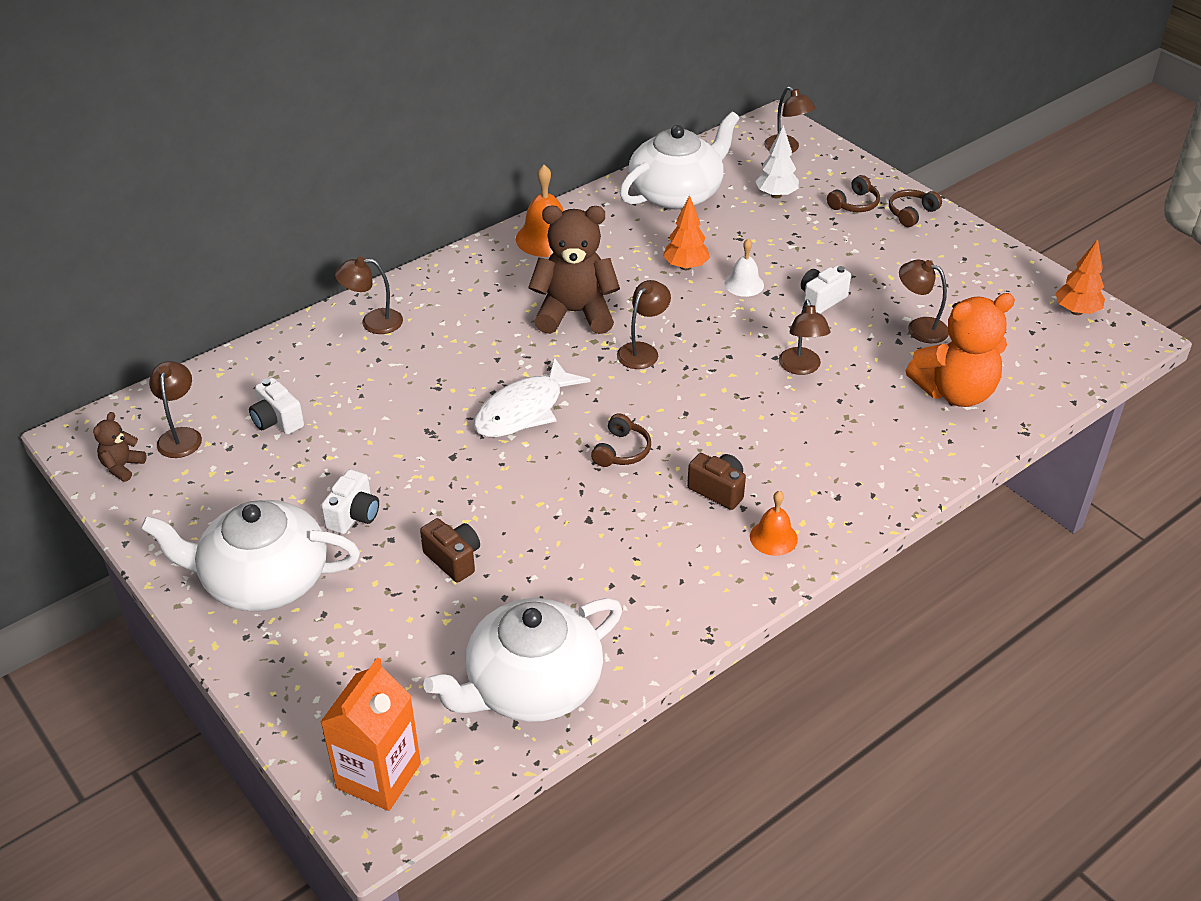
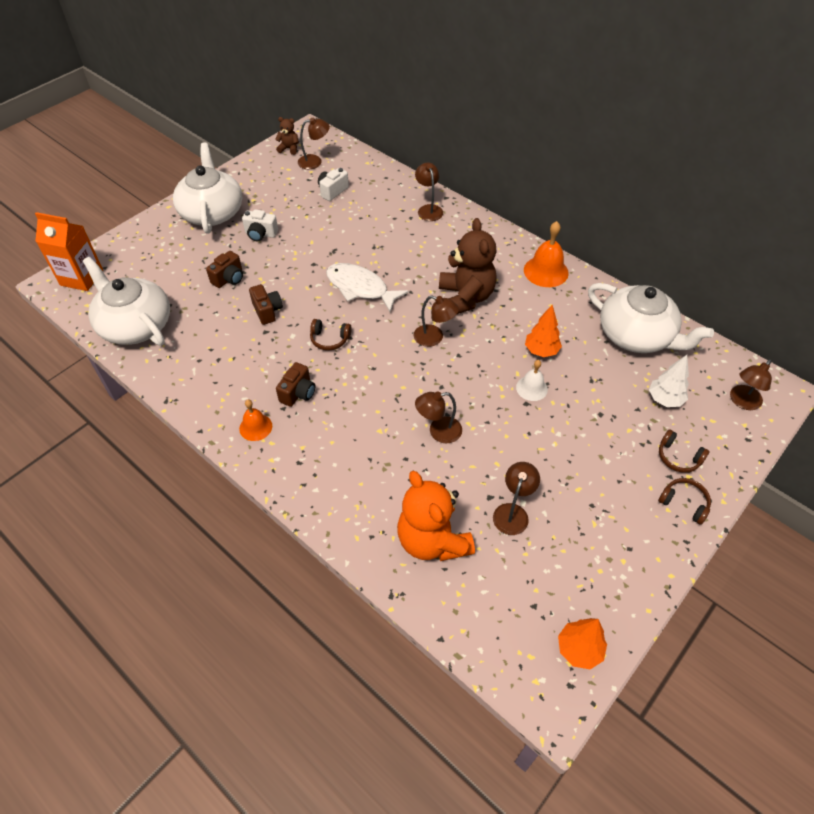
camera: 80 degrees right, 10 degrees up
(544, 515) = (267, 311): none -> brown camera
(821, 300) = (528, 440): white camera -> none

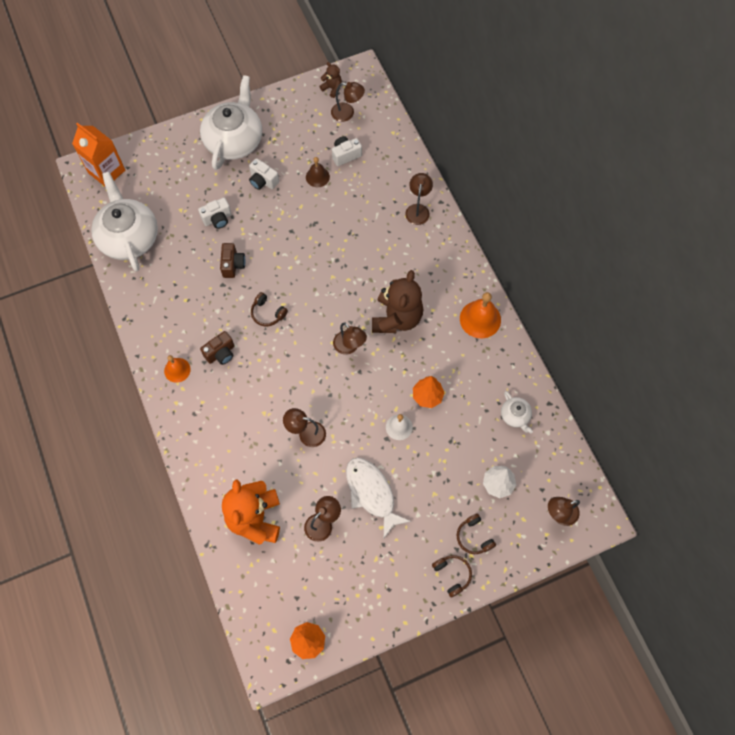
camera: 25 degrees right, 15 degrees up
(229, 279) = (217, 219): brown camera -> white camera
(314, 215) = (317, 177): none -> brown bell
(360, 288) = (316, 272): white fish -> white fish (372, 493)
(636, 335) = (515, 415): white teapot -> white teapot, size x0.44

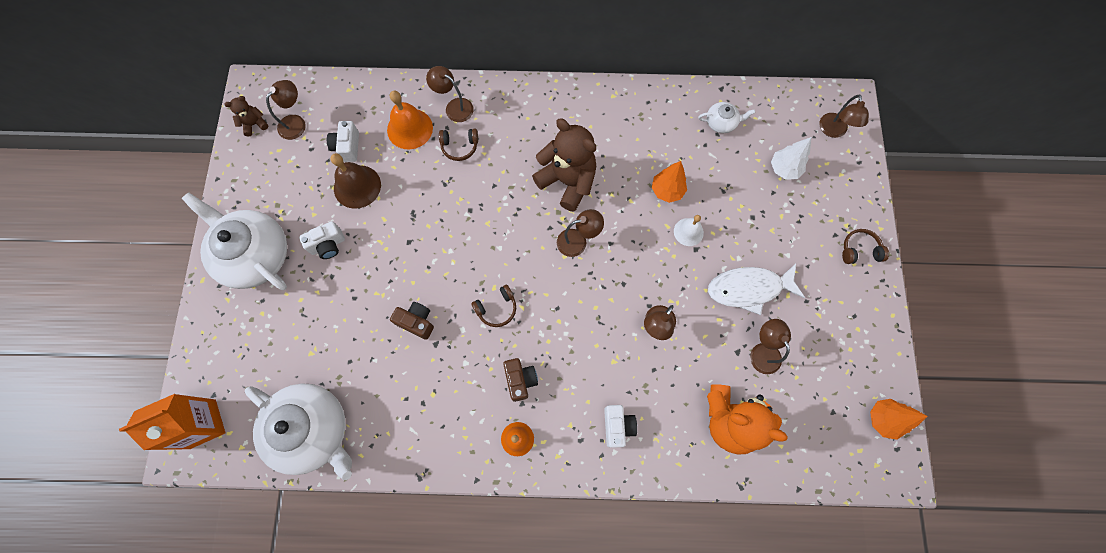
camera: 65 degrees left, 5 degrees up
(129, 237) = (312, 430): white teapot -> white teapot turned 150 degrees counterclockwise
(217, 219) = (348, 315): white camera -> white camera (617, 426)
(317, 177) = (357, 186): brown bell -> brown bell, size x1.61
(474, 537) = (829, 214): brown headphones -> brown headphones (459, 146)
(480, 319) = (606, 106): orange bell -> orange bell (410, 128)

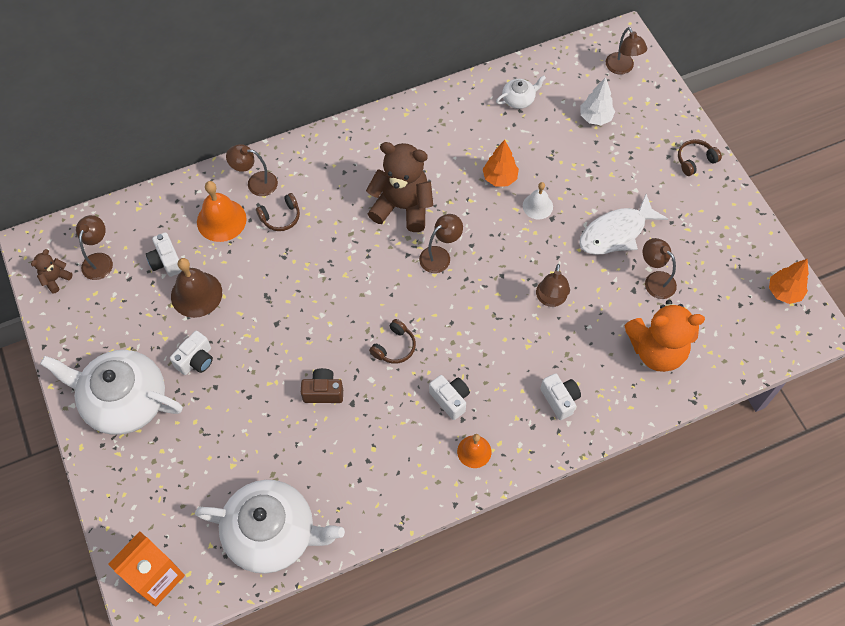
camera: 25 degrees left, 10 degrees down
(520, 380) = (450, 399): brown camera -> white camera

